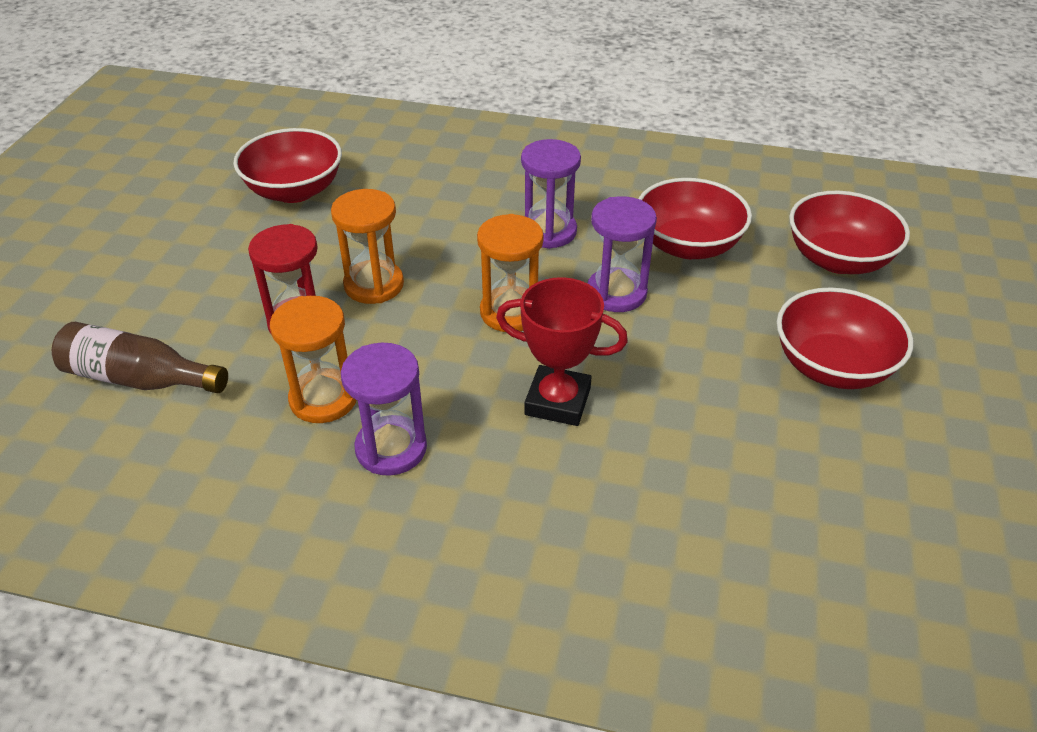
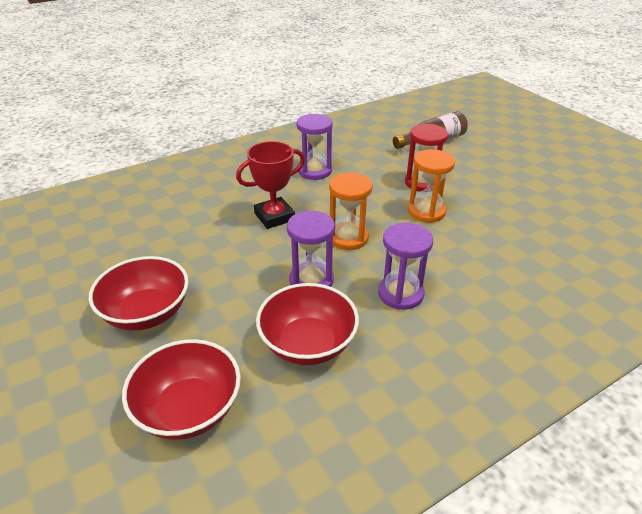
camera: 135 degrees right, 5 degrees down
(294, 191) = (557, 227): red bowl -> none
(323, 399) = (363, 169): orange hourglass -> none

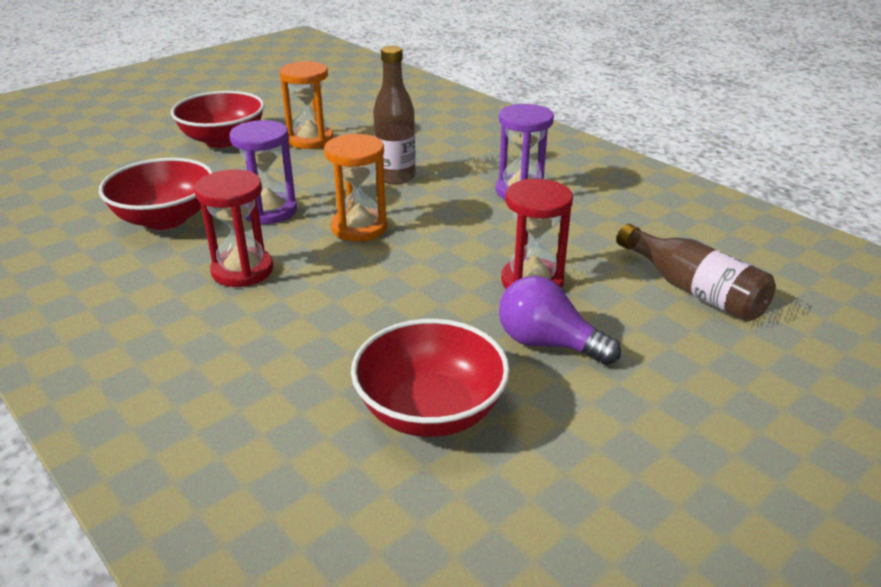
camera: 80 degrees right, 5 degrees down
(189, 409) = (99, 175): red bowl -> red bowl (430, 411)
(274, 217) = (396, 177): red trophy -> brown bottle
(400, 294) = (242, 270): purple hourglass -> red hourglass
(426, 211) = (442, 287): orange hourglass -> orange hourglass (310, 140)
(479, 186) = (548, 343): none -> purple light bulb

